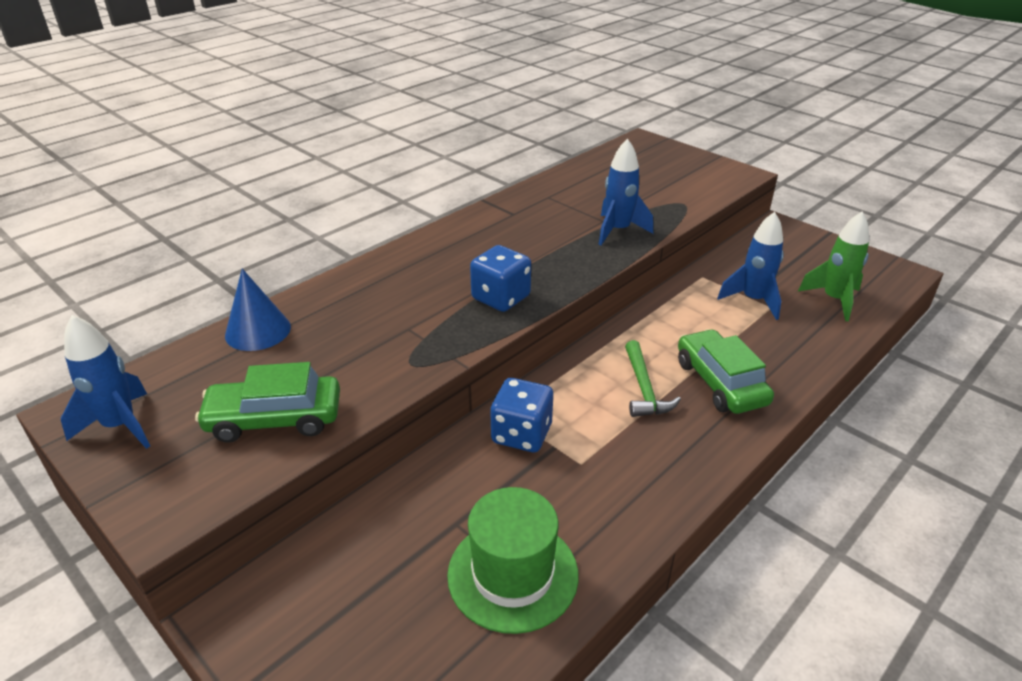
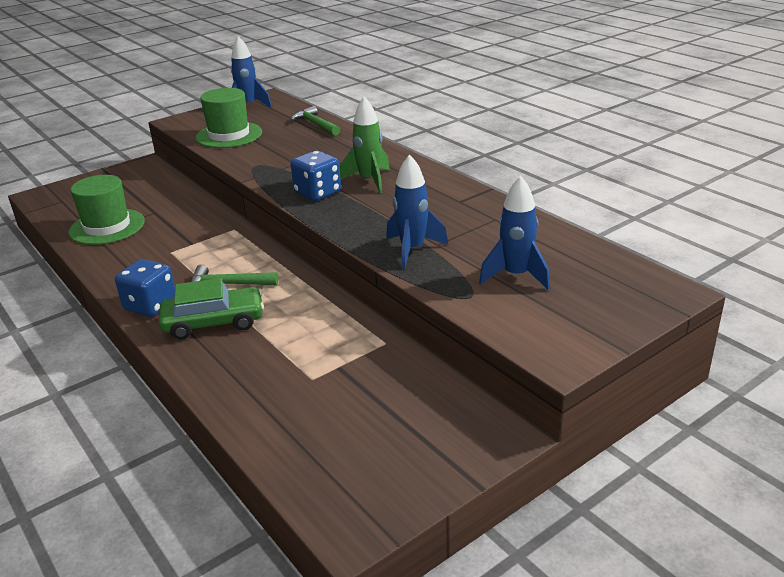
camera: 100 degrees right, 5 degrees down
(258, 331) = (315, 124): blue cone -> green hammer
(274, 419) = (229, 135): green car -> green hat
(521, 434) = (211, 233): blue dice -> blue dice (150, 305)
(753, 300) = (328, 369): blue rocket -> blue rocket (516, 276)
(834, 300) = (307, 433): green rocket -> green rocket (369, 180)

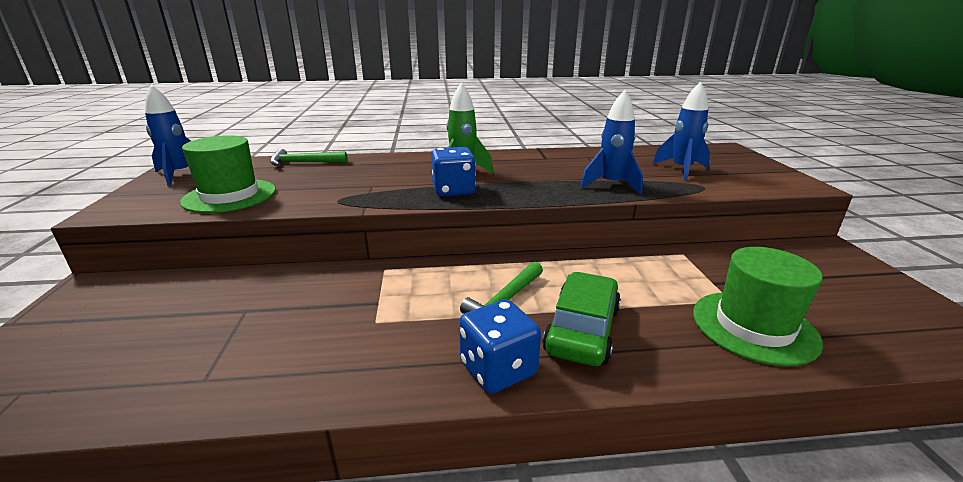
camera: 60 degrees left, 5 degrees down
(107, 227) = (212, 360): green hat -> green hat (754, 326)

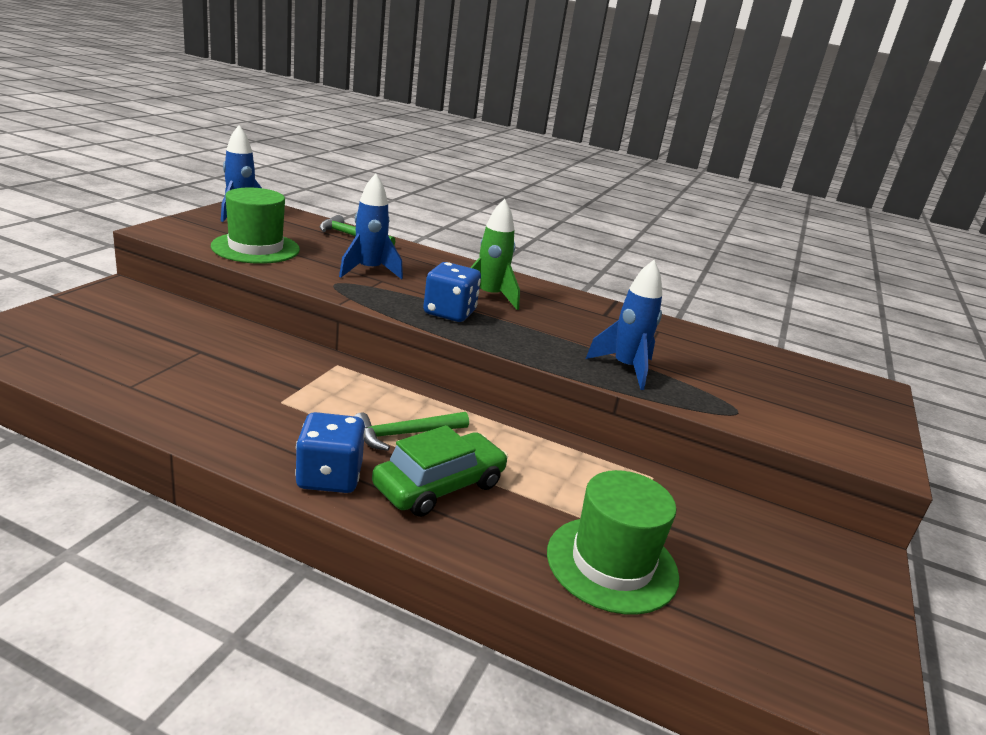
camera: 25 degrees right, 0 degrees up
(681, 170) = (748, 386): blue rocket -> blue rocket (369, 271)

